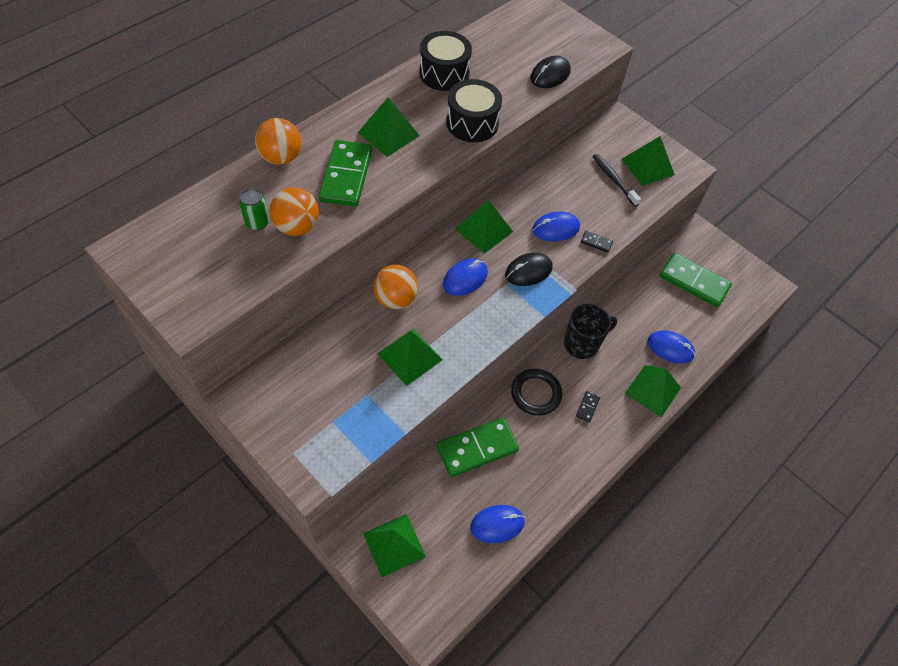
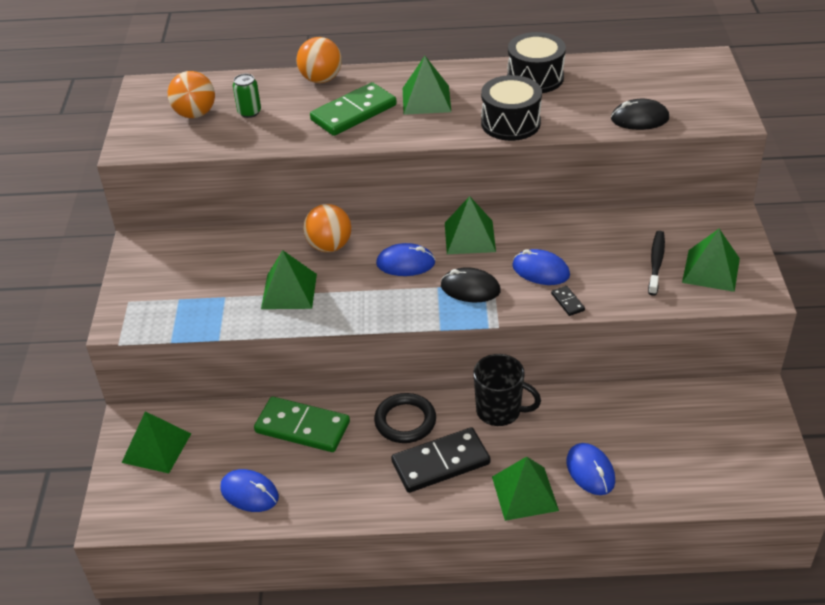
camera: 50 degrees right, 15 degrees down
(297, 227) = (273, 128): orange ball -> orange ball (195, 114)
(587, 407) = (441, 463): black domino -> black domino, size x2.38
(694, 282) = (694, 432): green domino -> none

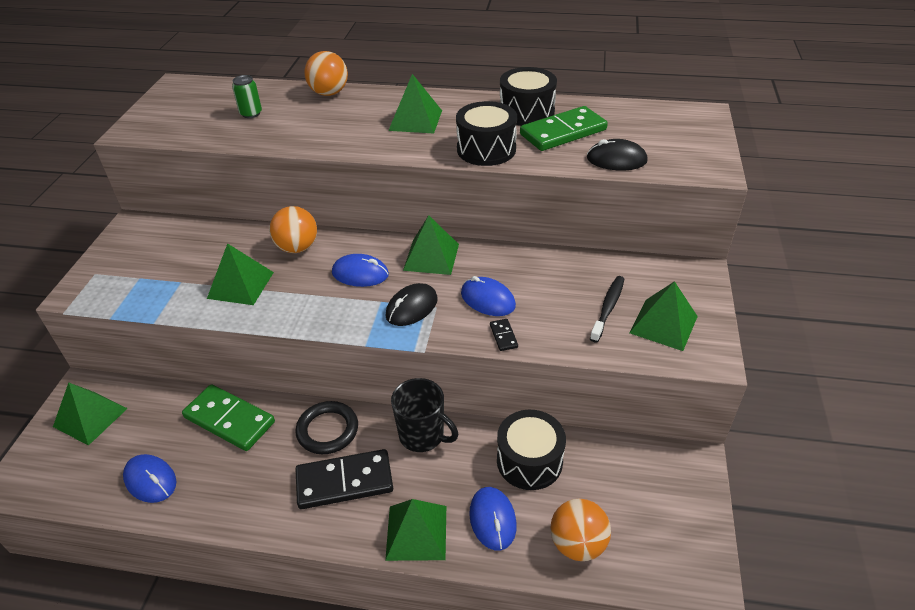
camera: 10 degrees right, 0 degrees up
(195, 114) = (203, 110): orange ball -> orange ball (577, 544)
(354, 113) = (343, 124): green domino -> green domino (563, 132)
(470, 288) = (411, 307): black mouse -> black mouse turned 75 degrees counterclockwise
(608, 417) = (529, 461): none -> black drum

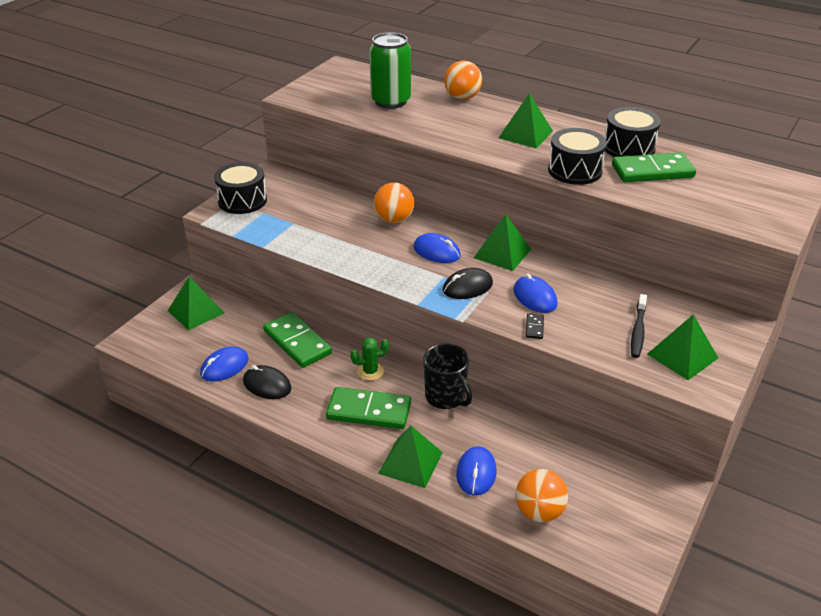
camera: 20 degrees right, 5 degrees down
(150, 480) = (224, 367): blue mouse -> blue mouse turned 75 degrees clockwise
(240, 285) = (338, 236): green pyramid -> none
(251, 113) = (390, 101): green can -> green can, size x2.03
(327, 430) = (370, 371): black ring -> green cactus
(344, 482) = (369, 411): black domino -> green domino
(529, 461) = (527, 442): black drum -> black drum (242, 200)
(608, 308) = (638, 331): black toothbrush -> black toothbrush turned 150 degrees clockwise
(616, 160) = (688, 204): black mouse -> black mouse (267, 385)

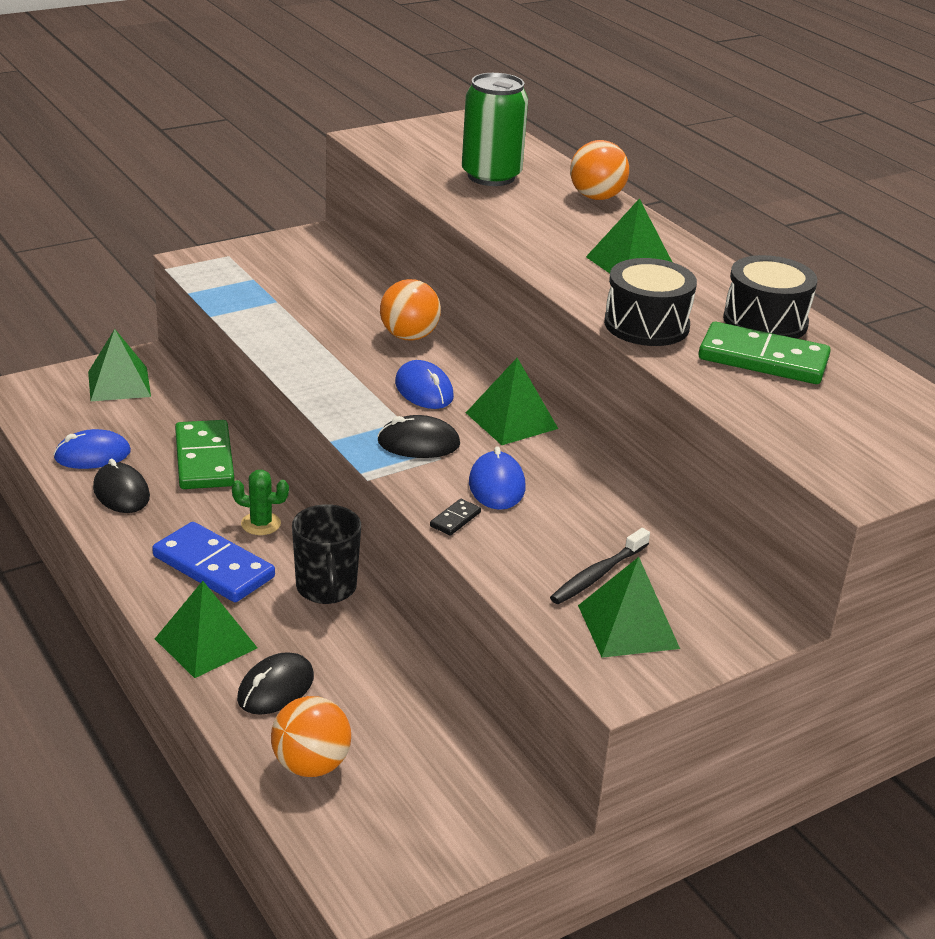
camera: 25 degrees right, 5 degrees down
(242, 200) = (242, 258): black drum -> none
(369, 411) = (213, 567): green domino -> blue domino
(476, 473) = (275, 688): blue mouse -> black mouse

